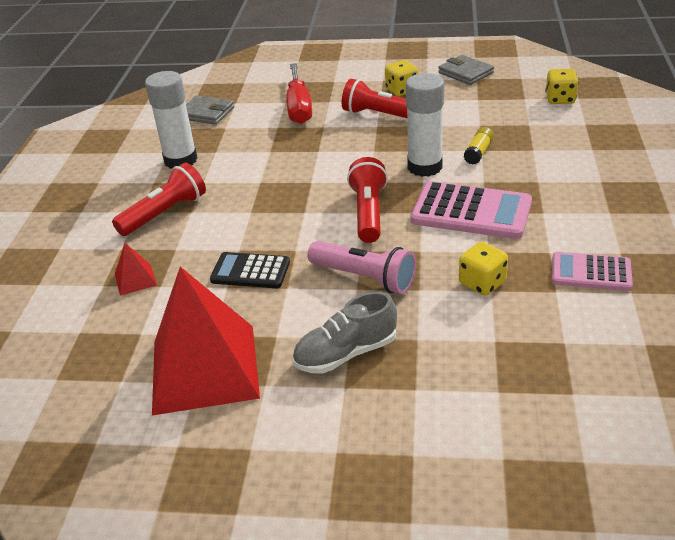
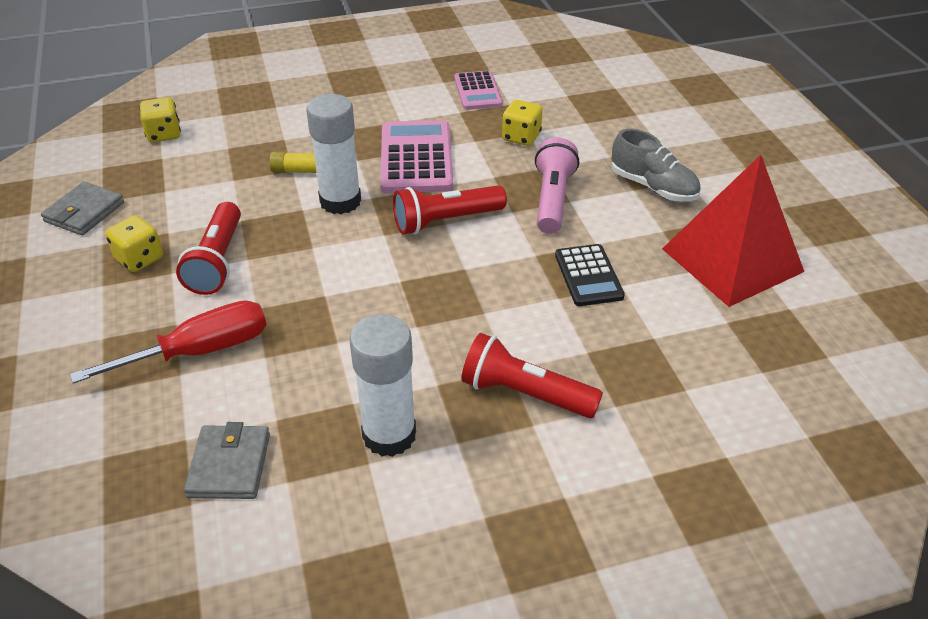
camera: 115 degrees left, 5 degrees up
(135, 279) = (658, 363): red pyramid -> none

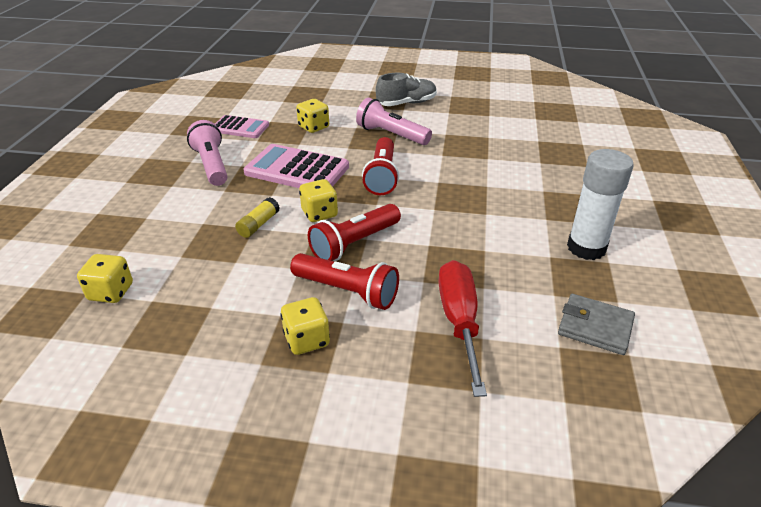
camera: 65 degrees left, 5 degrees down
(84, 212) = (193, 371): grey wallet -> none
(340, 201) = (319, 214): white glue stick -> yellow dice
(388, 104) = (212, 165): none -> pink flashlight
(525, 393) = (567, 190): red flashlight -> red flashlight (354, 243)
(588, 276) = (474, 144): black calculator -> none
(731, 260) = (487, 103): red pyramid -> none

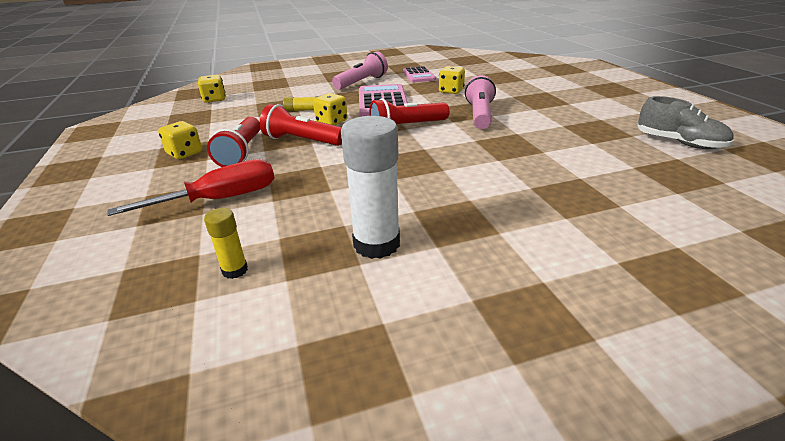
camera: 65 degrees right, 5 degrees down
(406, 103) = (547, 107): grey shoe -> grey shoe (679, 143)
(595, 327) = (235, 270): grey wallet -> yellow glue stick

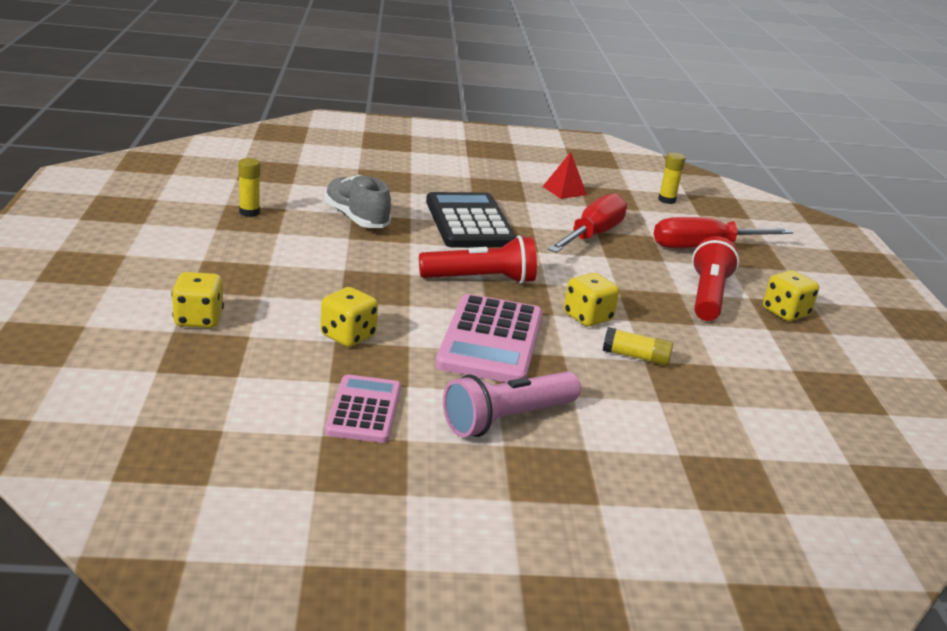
camera: 170 degrees left, 5 degrees down
(214, 99) = (832, 443): yellow dice -> yellow dice (198, 319)
(302, 141) = (631, 294): red flashlight -> none
(334, 184) = (592, 235): none -> red screwdriver
(376, 244) = (564, 190): white glue stick -> red pyramid
(448, 168) = (469, 222): none -> black calculator
(480, 115) = (361, 273): pink flashlight -> none
(606, 133) = (249, 212): none -> yellow glue stick
(679, 143) = (199, 187): grey shoe -> grey shoe (356, 218)

